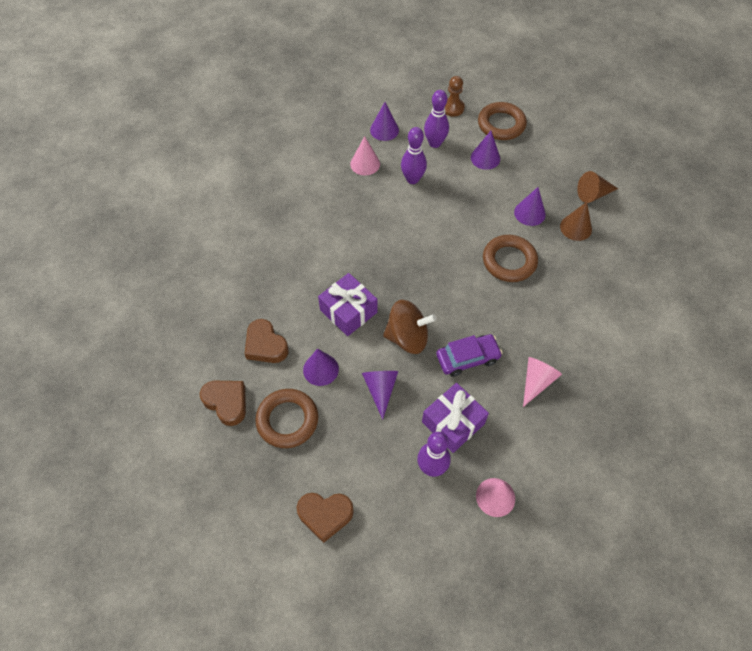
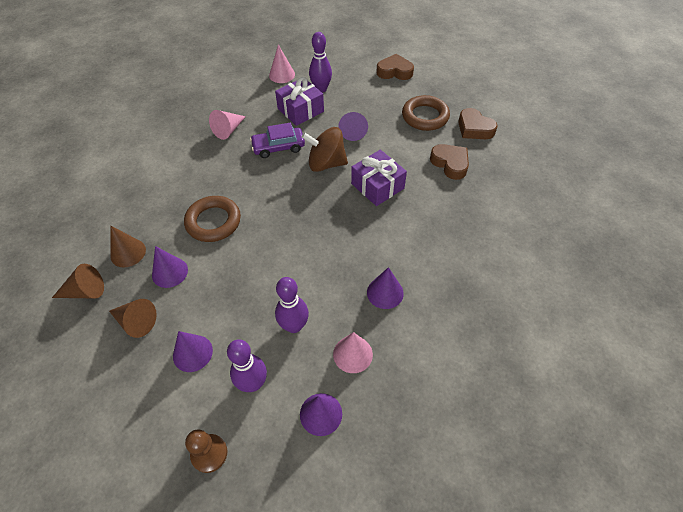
camera: 175 degrees left, 5 degrees down
(320, 369) = (401, 145): purple cone -> purple cone (385, 292)
(501, 124) = (148, 412): brown ring -> none
(538, 175) = (136, 322): none -> brown cone

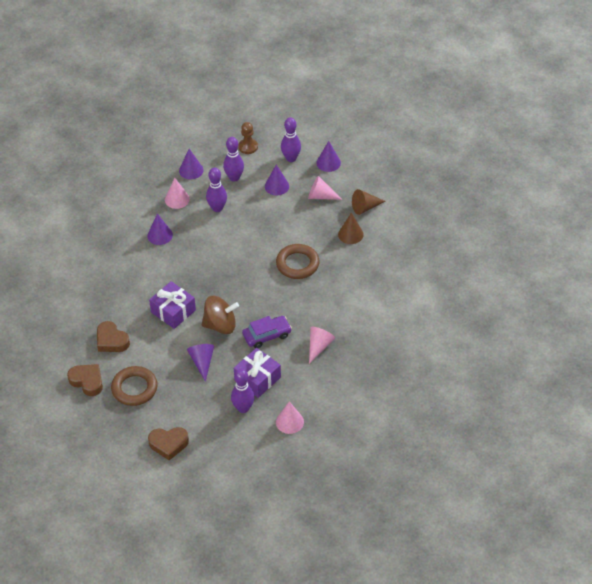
camera: 170 degrees right, 5 degrees down
(136, 322) = (321, 196): brown cone -> pink cone
(147, 410) = (291, 158): none -> purple bowling pin
(170, 272) = (313, 226): purple cone -> purple cone (328, 163)

